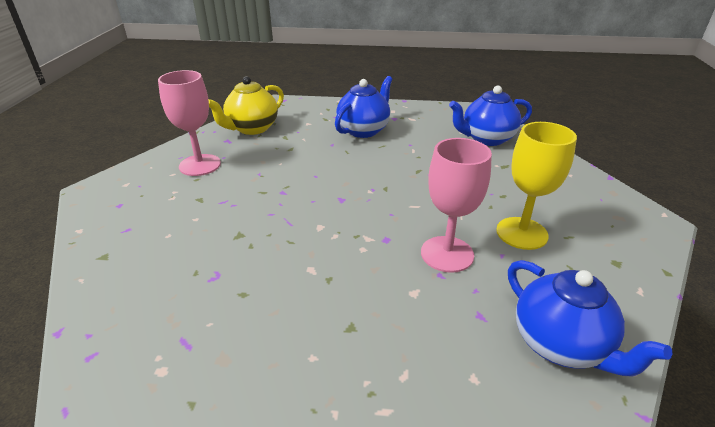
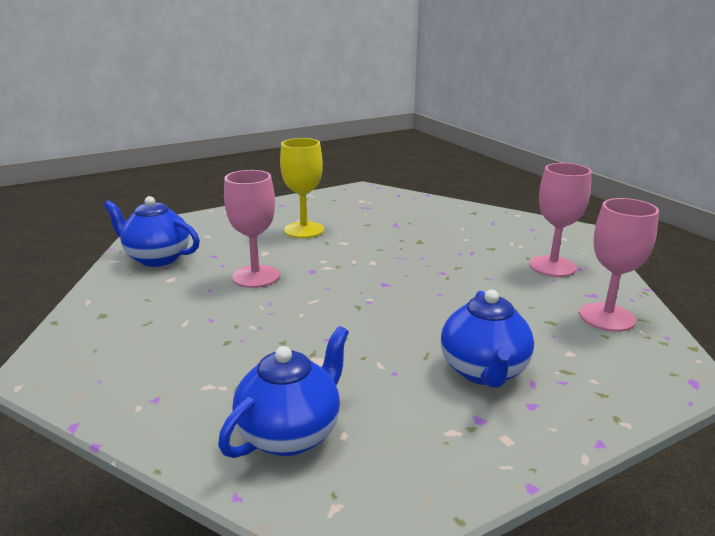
camera: 145 degrees right, 10 degrees down
(252, 128) = (607, 317): yellow teapot -> pink goblet
(521, 233) = (195, 310): yellow goblet -> yellow goblet (304, 230)

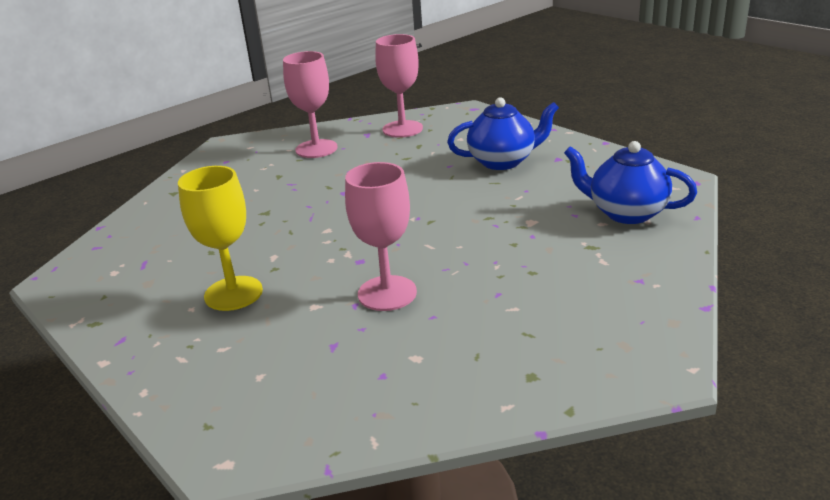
camera: 100 degrees left, 5 degrees up
(157, 258) = (355, 396): blue teapot -> none

